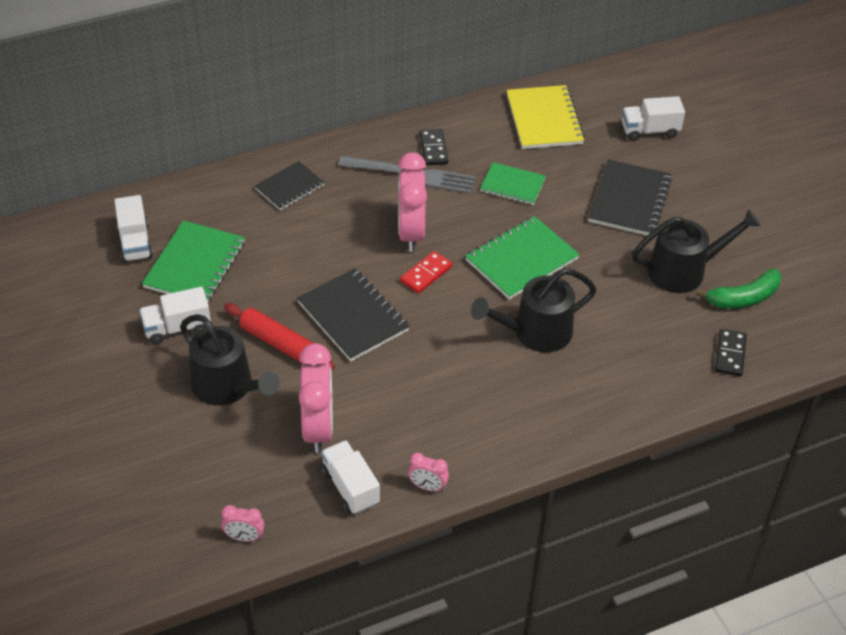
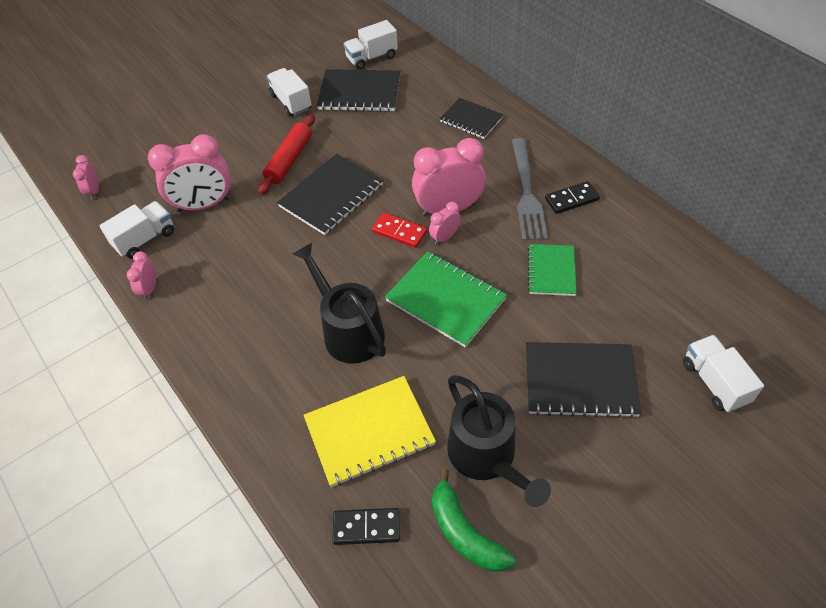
camera: 80 degrees right, 5 degrees up
(195, 265) = (359, 93): green notebook -> black notebook
(227, 387) = (237, 144): black watering can -> none
(446, 243) = (444, 237): none -> pink clock
(544, 119) = (671, 277): yellow notebook -> yellow notebook (369, 432)

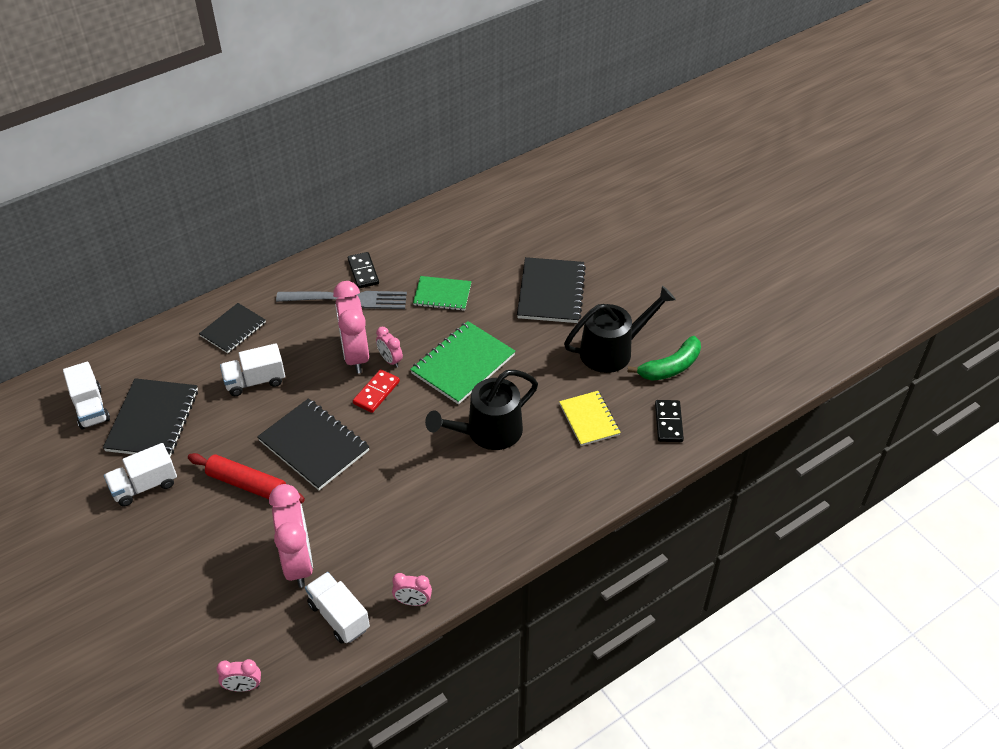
camera: 90 degrees left, 5 degrees down
(369, 432) = (589, 419): yellow notebook -> yellow notebook, size x0.64
(714, 382) = (557, 225): white truck -> white truck (255, 381)

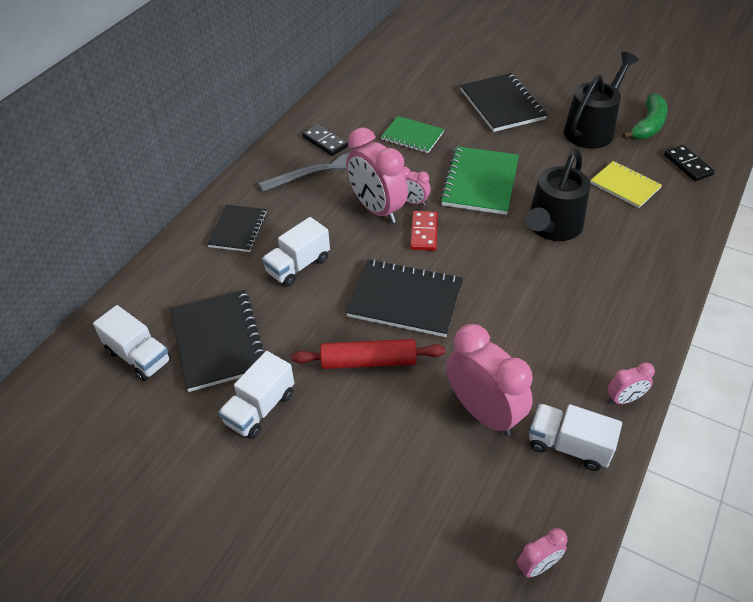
camera: 25 degrees left, 0 degrees up
(442, 295) = (412, 136): green notebook -> green notebook turned 45 degrees clockwise

